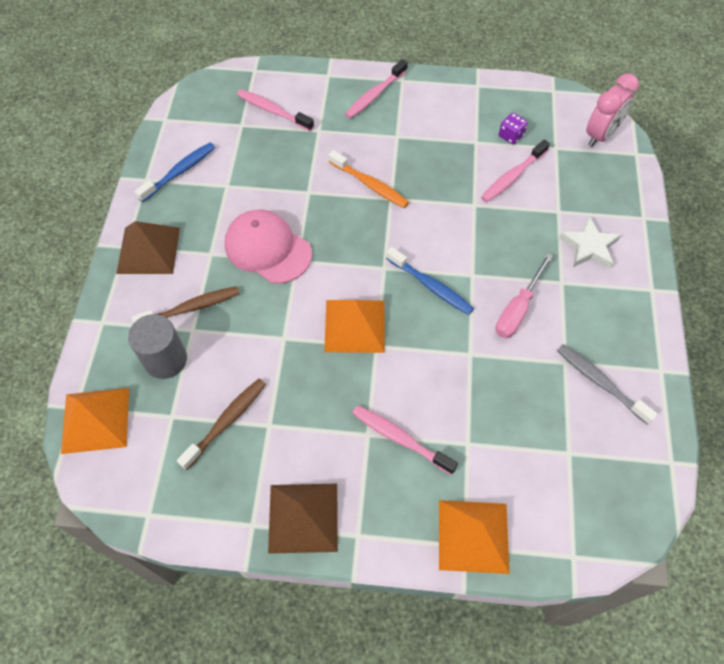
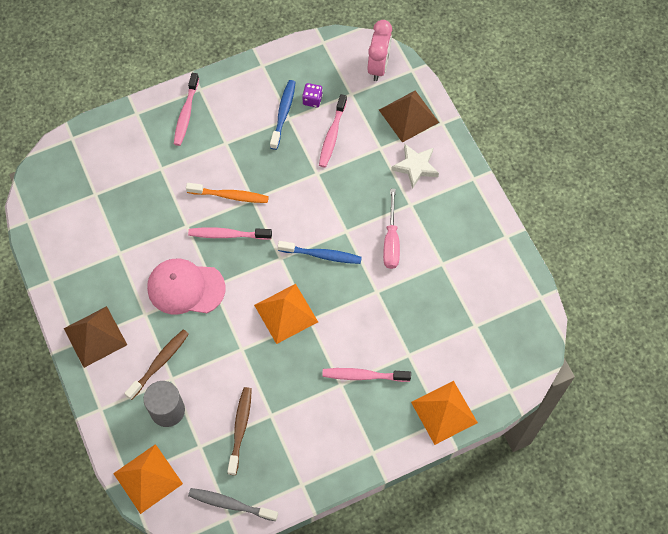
camera: 30 degrees left, 5 degrees up
(180, 172) = (74, 260): blue toothbrush -> blue toothbrush (283, 113)
(273, 111) = (112, 169): pink toothbrush -> pink toothbrush (227, 235)
(303, 517) = (331, 461): brown pyramid -> brown pyramid (409, 116)
(600, 382) = (471, 266): grey toothbrush -> grey toothbrush (230, 504)

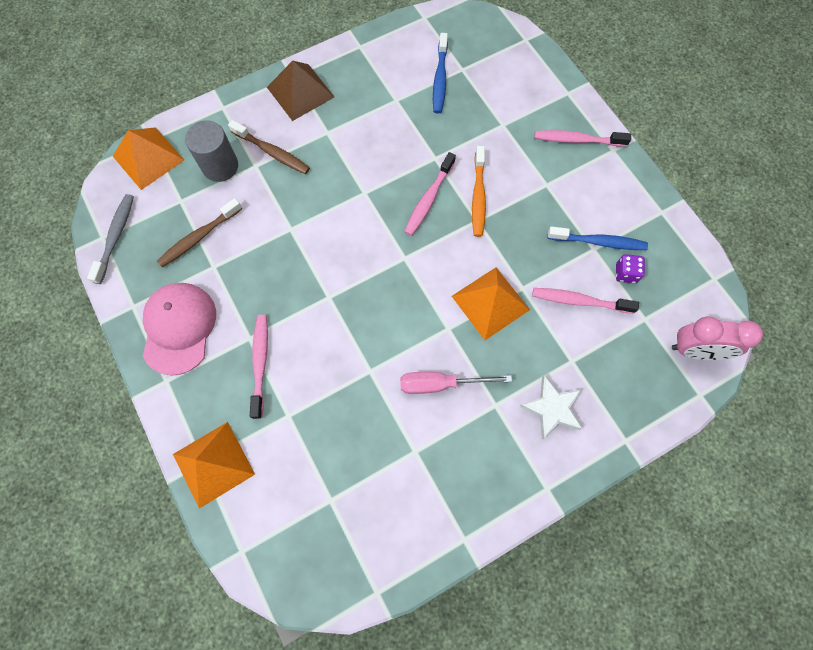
camera: 85 degrees right, 5 degrees up
(185, 288) = (360, 166): pink cap -> pink cap (179, 328)
(227, 235) = (428, 199): pink toothbrush -> pink toothbrush turned 150 degrees counterclockwise
(240, 428) = (198, 237): brown toothbrush -> brown toothbrush turned 135 degrees clockwise
(286, 313) = (335, 270): orange pyramid -> orange pyramid (490, 303)
(322, 255) = (413, 303): blue toothbrush -> blue toothbrush (440, 79)
(409, 116) = (627, 395): brown pyramid -> none

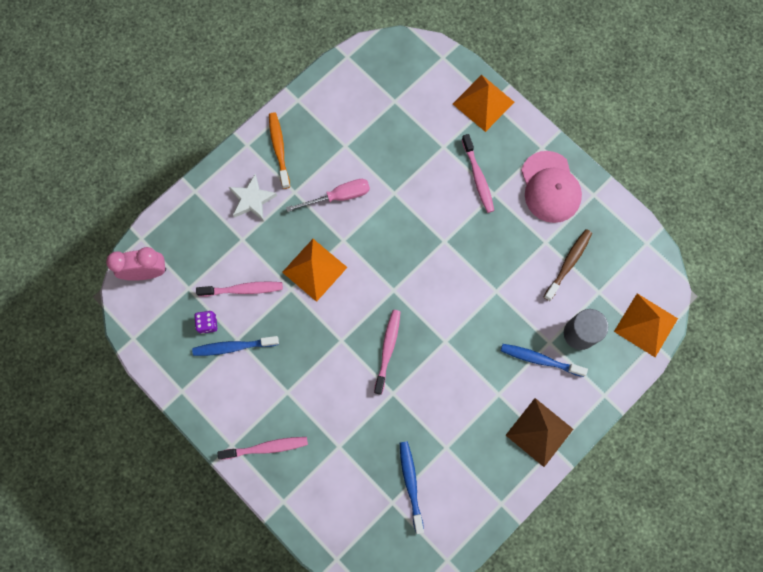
camera: 165 degrees right, 5 degrees up
(116, 237) = (636, 246): grey toothbrush -> none
(272, 152) = (539, 359): brown toothbrush -> blue toothbrush
(478, 197) = (345, 363): orange toothbrush -> orange toothbrush (279, 149)

